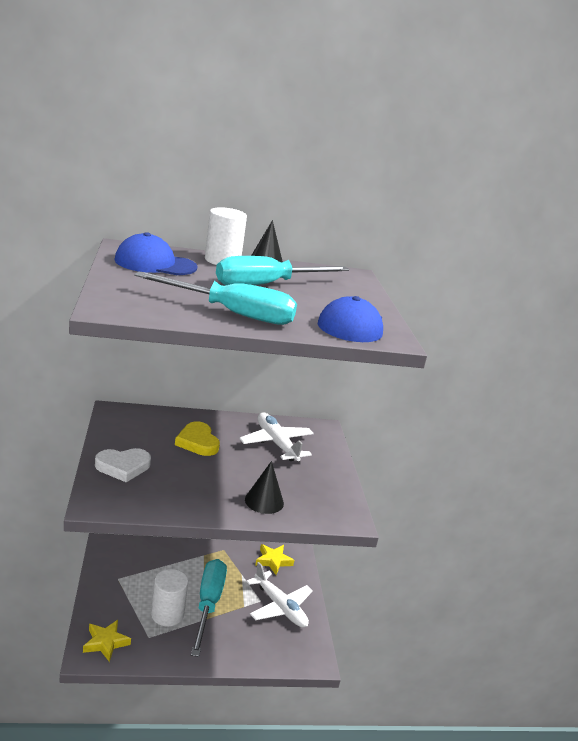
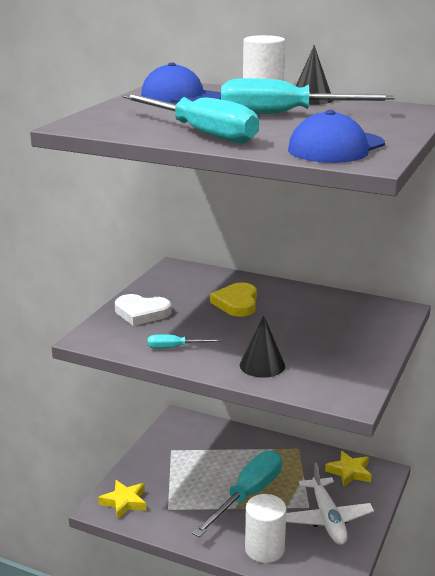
camera: 35 degrees right, 0 degrees up
(167, 614) = (199, 493): white cylinder -> white cylinder (264, 549)
(181, 498) = (175, 347): none -> turquoise screwdriver
(276, 443) = (326, 316): white plane -> none

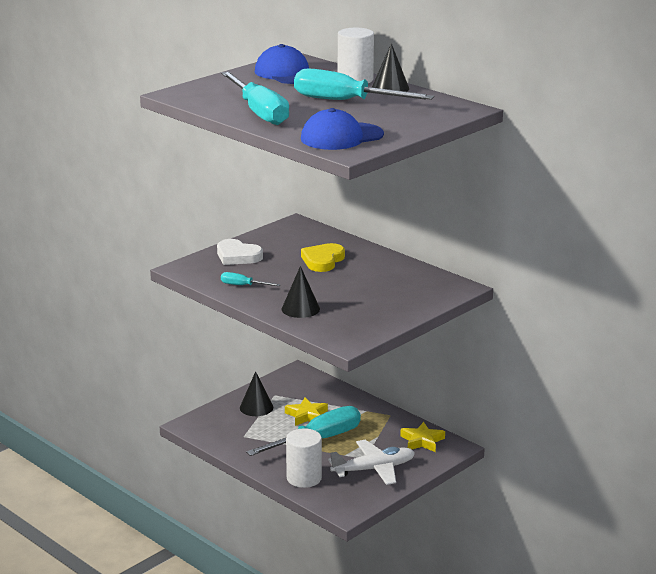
camera: 20 degrees right, 0 degrees up
(124, 502) = (210, 424): yellow star -> yellow star (306, 415)
(161, 469) = (256, 407): none -> black cone
(327, 519) = (374, 469): white plane -> white plane turned 120 degrees counterclockwise

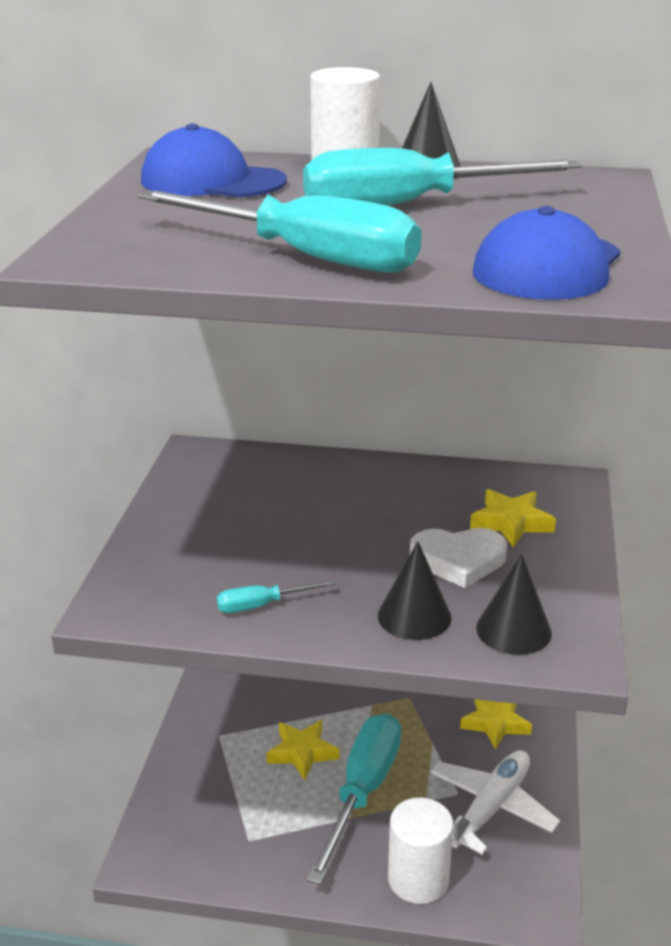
camera: 35 degrees left, 5 degrees up
(237, 256) = (179, 547): white heart -> white heart (458, 560)
(256, 407) = (215, 772): black cone -> black cone (513, 630)
(323, 260) = (323, 506): yellow heart -> none
(401, 292) = (511, 522): none -> yellow star

